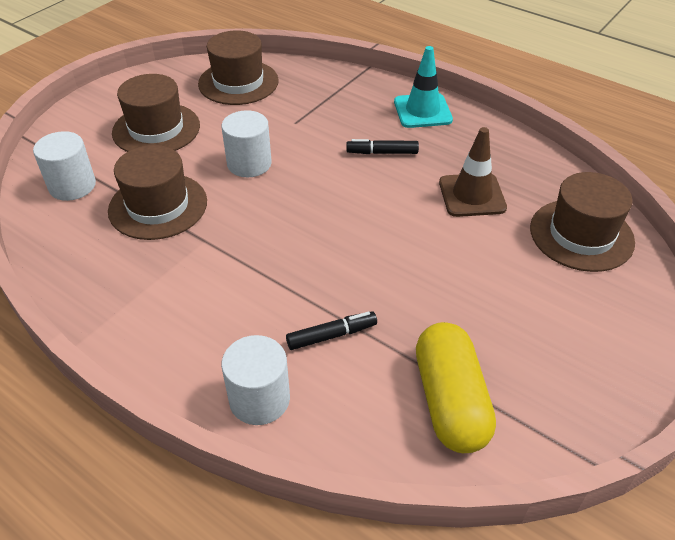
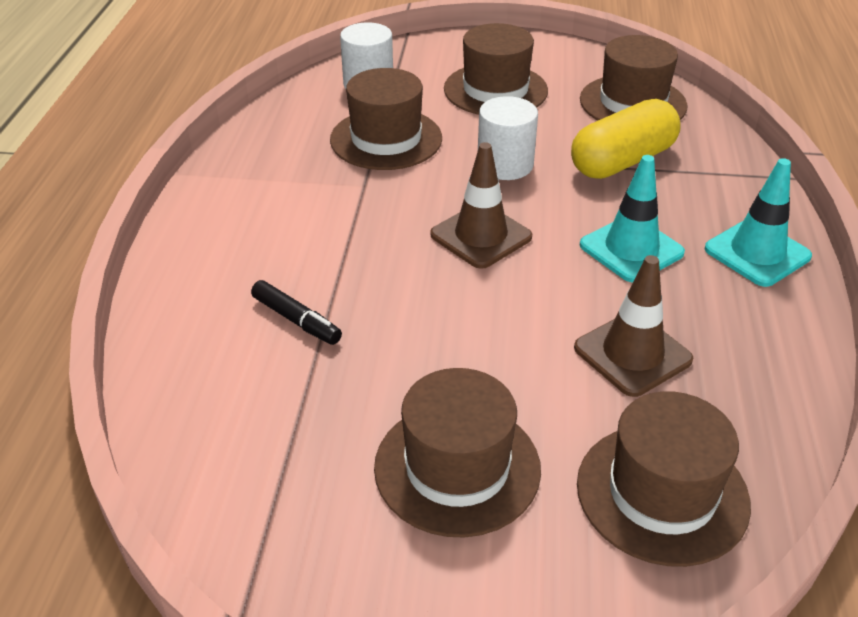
camera: 60 degrees right, 5 degrees down
(259, 399) = (182, 303): white cylinder -> none
(316, 207) = (481, 236): none -> brown traffic cone
(382, 152) = (631, 249): black marker -> turquoise traffic cone
(450, 401) = (261, 447): yellow capsule -> yellow capsule (622, 161)
(521, 308) = (457, 467): none -> brown hat

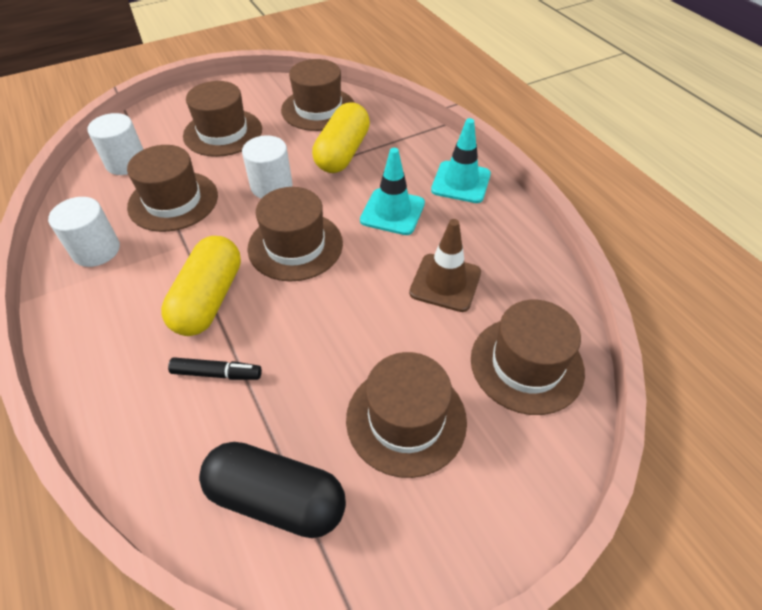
camera: 35 degrees left, 10 degrees up
(259, 463) = (276, 499): none -> black capsule
(275, 156) = (96, 250): none -> white cylinder
(345, 248) = (209, 299): none -> yellow capsule
(481, 236) = (295, 246): brown traffic cone -> brown hat

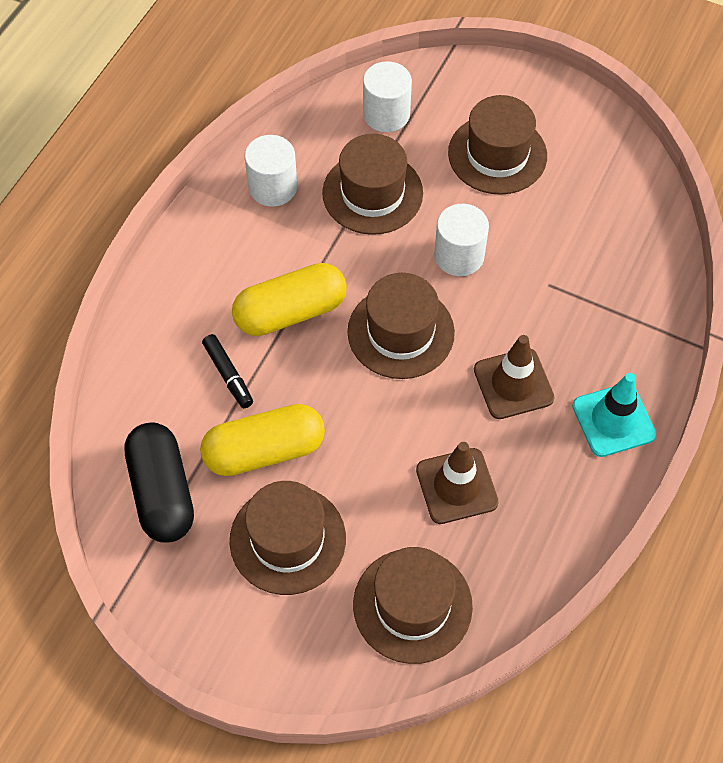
camera: 55 degrees right, 10 degrees up
(318, 109) = (614, 208): brown hat -> none
(342, 153) = (562, 281): yellow capsule -> yellow capsule (264, 451)
(392, 212) = (513, 384): turquoise traffic cone -> brown traffic cone

